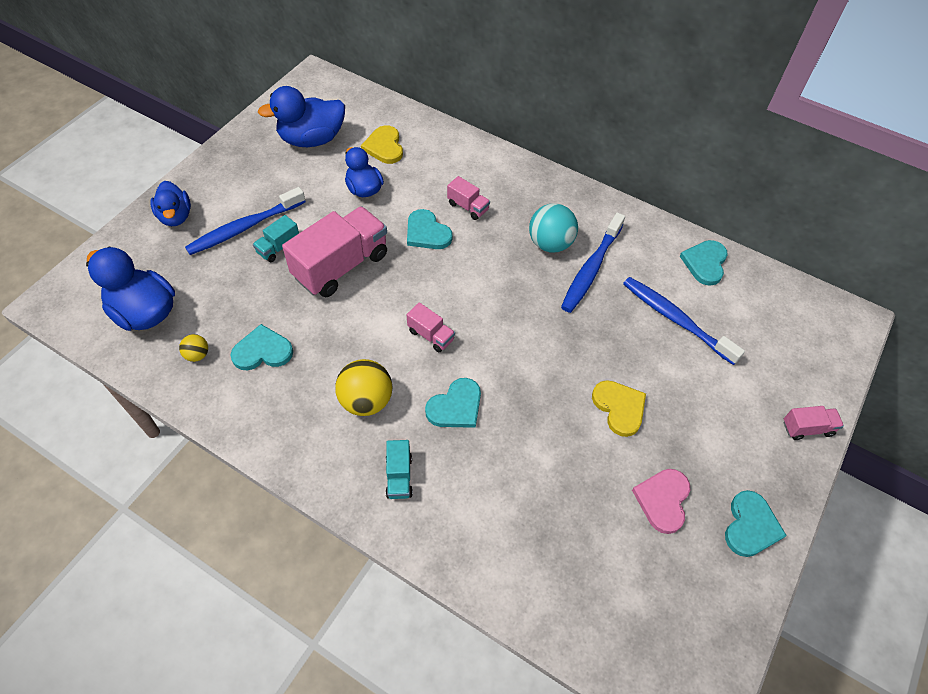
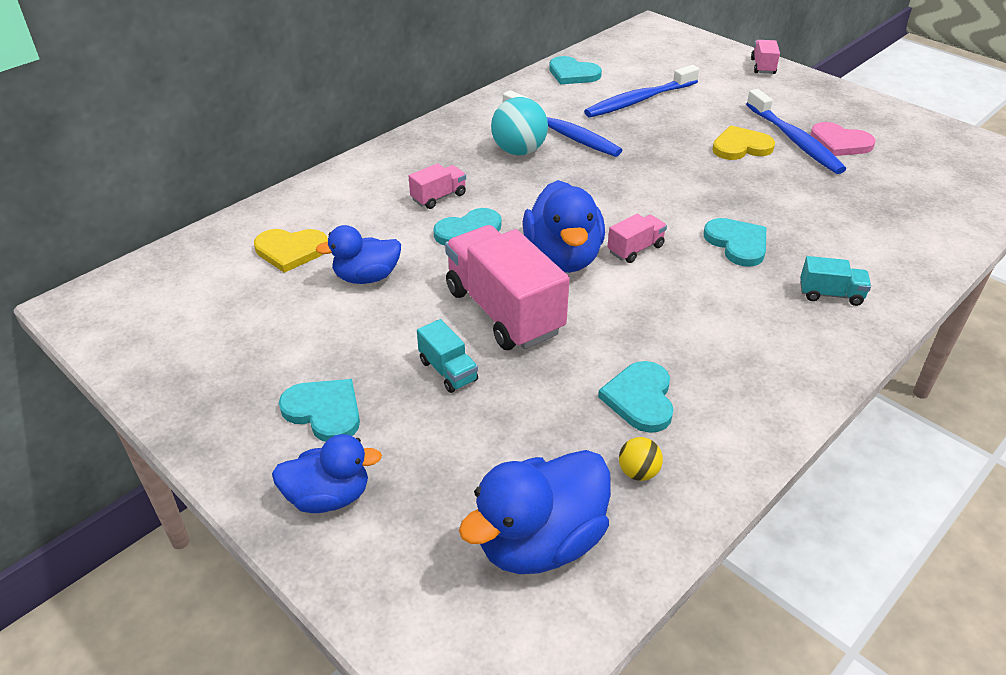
camera: 75 degrees left, 15 degrees down
(244, 228) = (392, 407): blue toothbrush -> blue toothbrush (794, 140)
(312, 139) = (231, 319): blue duck -> blue duck (563, 257)
(366, 400) = (727, 309): yellow ball -> none
(750, 526) = (859, 108): turquoise heart -> turquoise heart (324, 411)

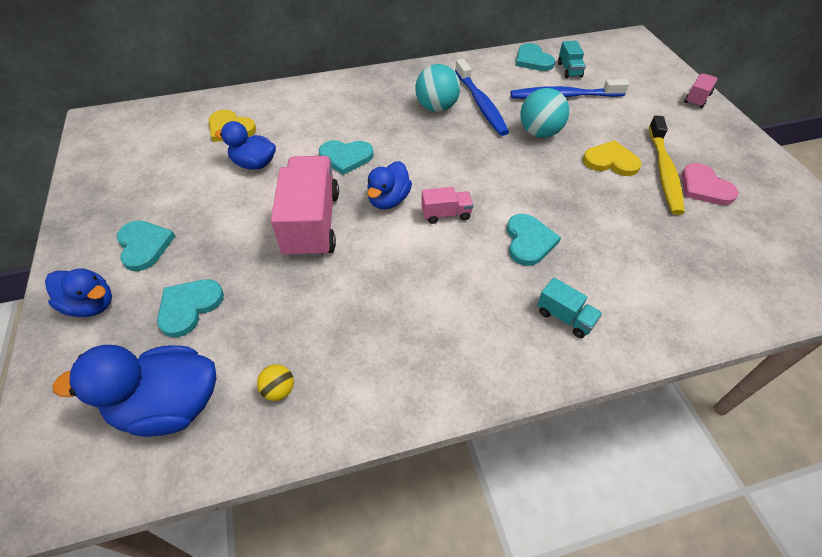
camera: 30 degrees right, 10 degrees up
(438, 197) = (351, 123): pink truck -> none
(448, 371) = (237, 251): turquoise truck -> turquoise truck (569, 70)
(563, 257) = (388, 200): blue duck -> blue duck, size x0.64
(640, 398) = (335, 333): turquoise heart -> turquoise heart (189, 307)
(650, 142) = (539, 133): none -> turquoise ball
(794, 140) = (664, 171): blue toothbrush -> yellow toothbrush

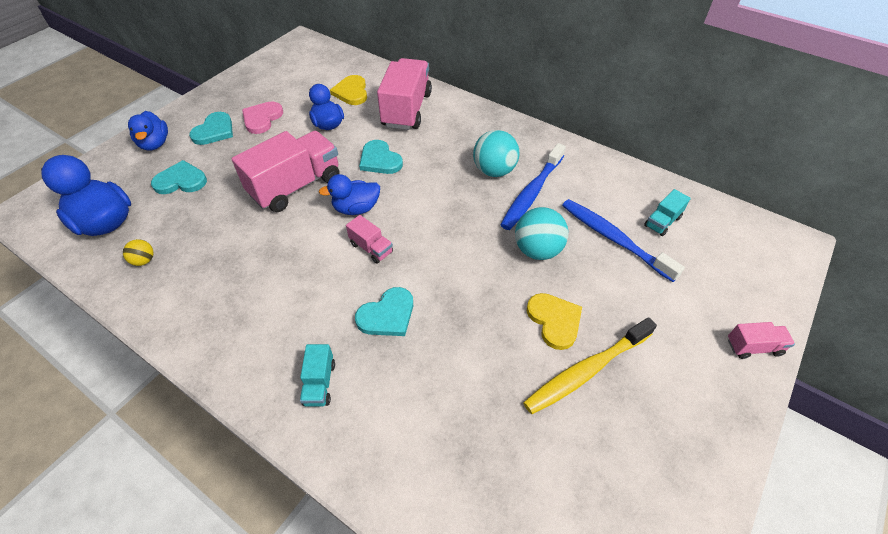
camera: 50 degrees right, 0 degrees up
(303, 111) = (406, 110): none -> pink truck
(532, 60) = (642, 189): turquoise heart -> none
(704, 187) = (598, 418): pink heart -> pink heart (262, 119)

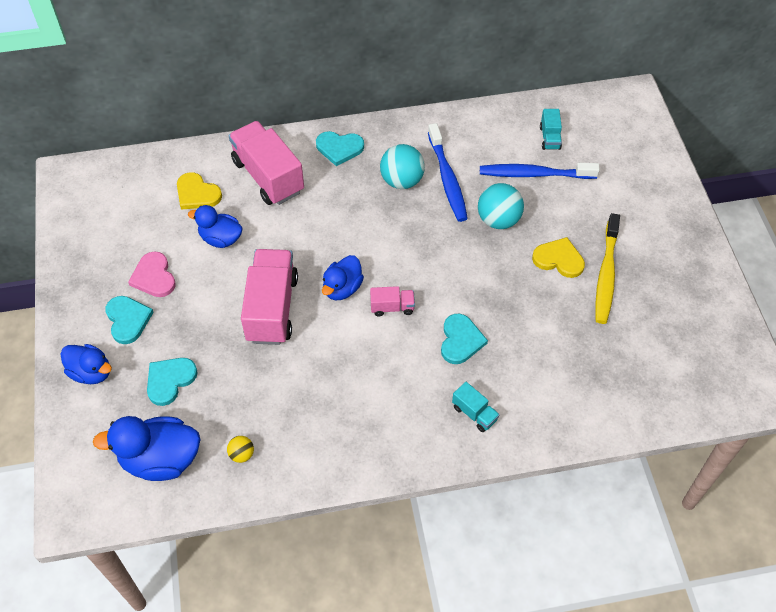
camera: 45 degrees left, 5 degrees up
(380, 160) = (307, 237): turquoise heart -> turquoise heart (339, 148)
(753, 347) = (671, 187): pink truck -> none

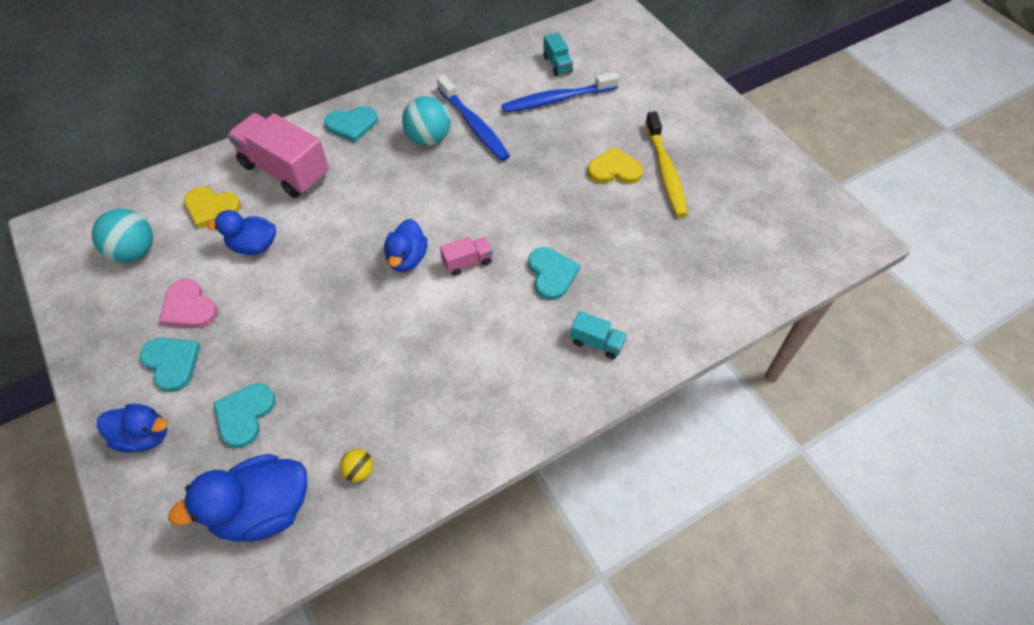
camera: 20 degrees left, 0 degrees up
(272, 308) = (337, 301): pink truck -> none
(498, 220) = (540, 149): turquoise ball -> turquoise ball (135, 252)

